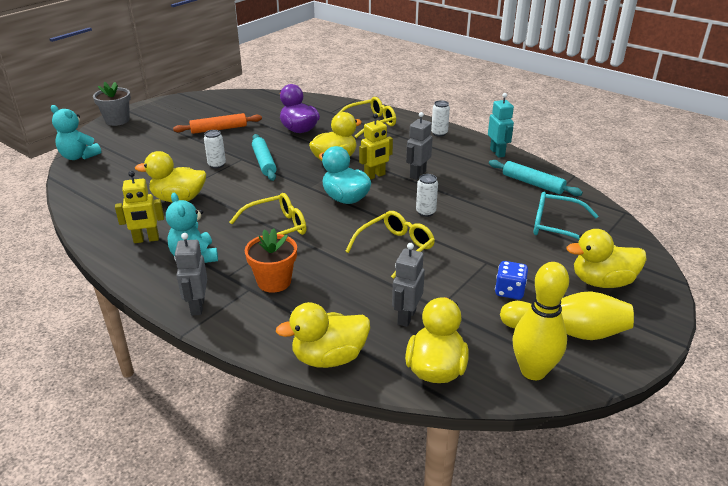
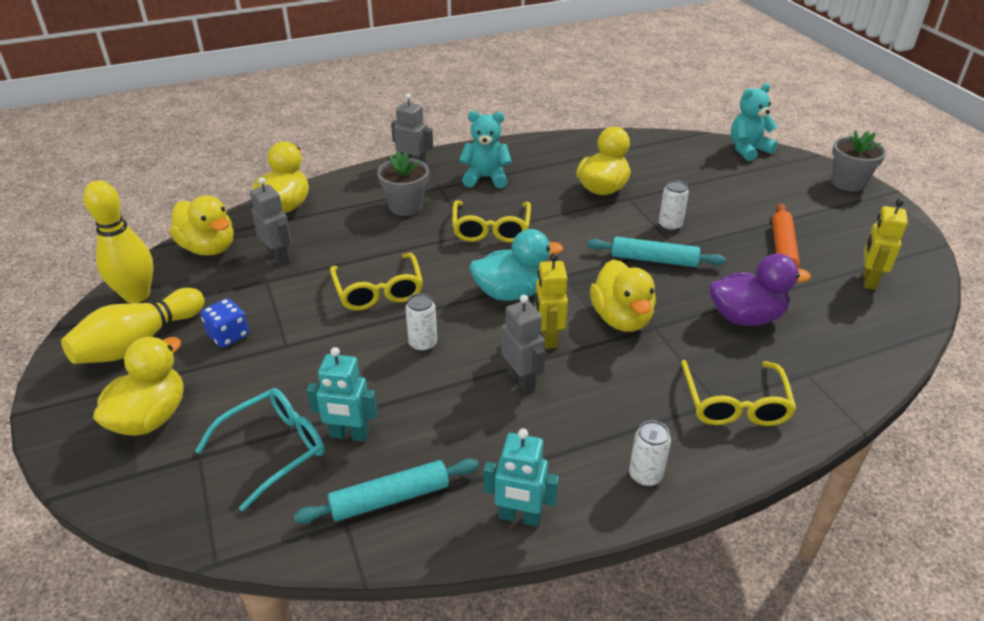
camera: 120 degrees right, 5 degrees up
(146, 239) = (538, 161): yellow robot -> yellow robot (868, 280)
(274, 281) = (406, 206): orange flower pot -> grey flower pot
(516, 208) = (349, 435): none -> turquoise robot

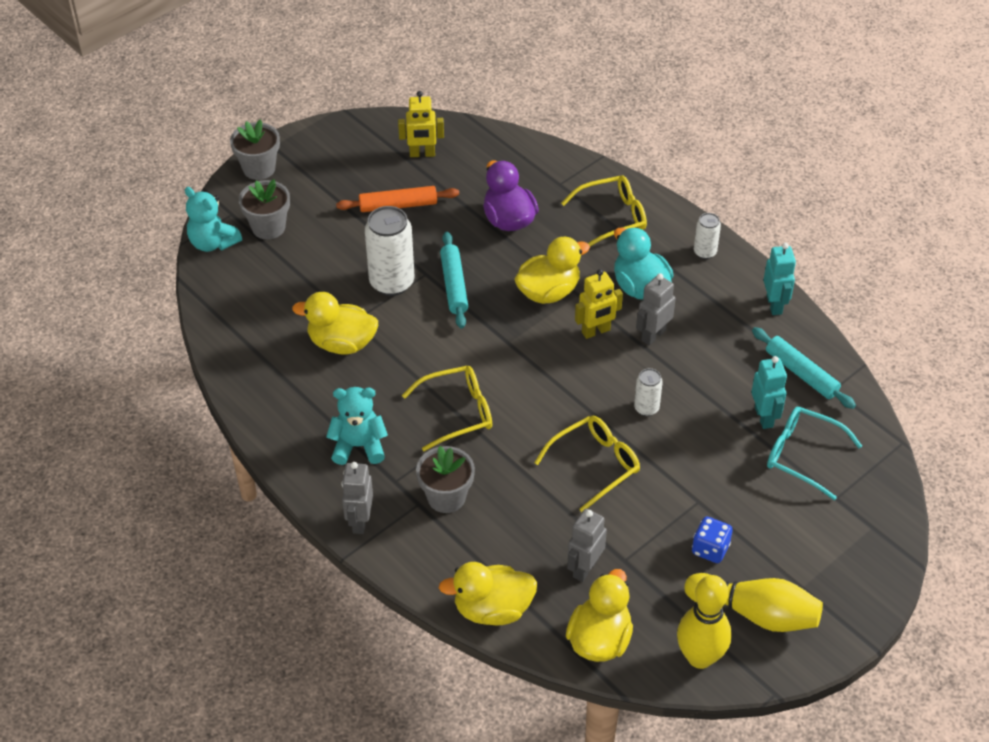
camera: 110 degrees left, 10 degrees up
(150, 417) = (823, 550): yellow duck -> none
(485, 178) = (359, 446): turquoise teddy bear -> turquoise teddy bear turned 105 degrees clockwise
(511, 293) = (550, 370): turquoise duck -> turquoise duck (640, 287)
(670, 225) = (392, 282): white can -> white can, size x1.90
(763, 176) = (268, 227): none -> grey flower pot

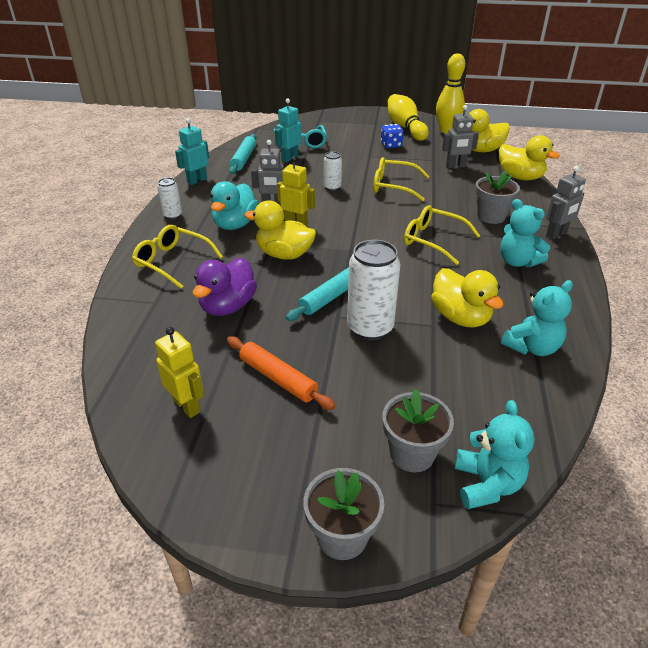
camera: 130 degrees left, 10 degrees down
(266, 357) = (532, 347): none -> turquoise teddy bear

